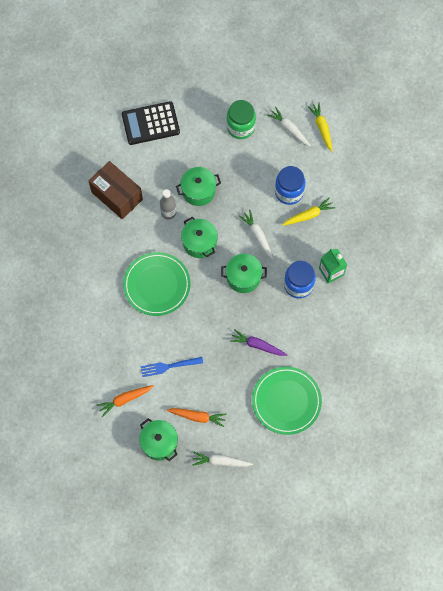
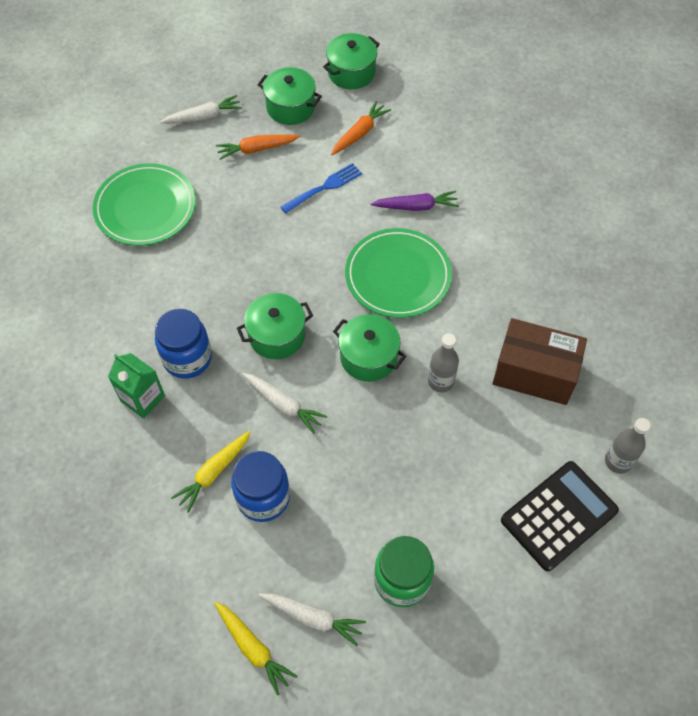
camera: 155 degrees right, 10 degrees down
(105, 135) = (618, 461): none -> grey bottle
(198, 191) = (413, 435): green pot -> green pot (351, 73)
(257, 345) = (214, 256): purple carrot -> purple carrot (416, 206)

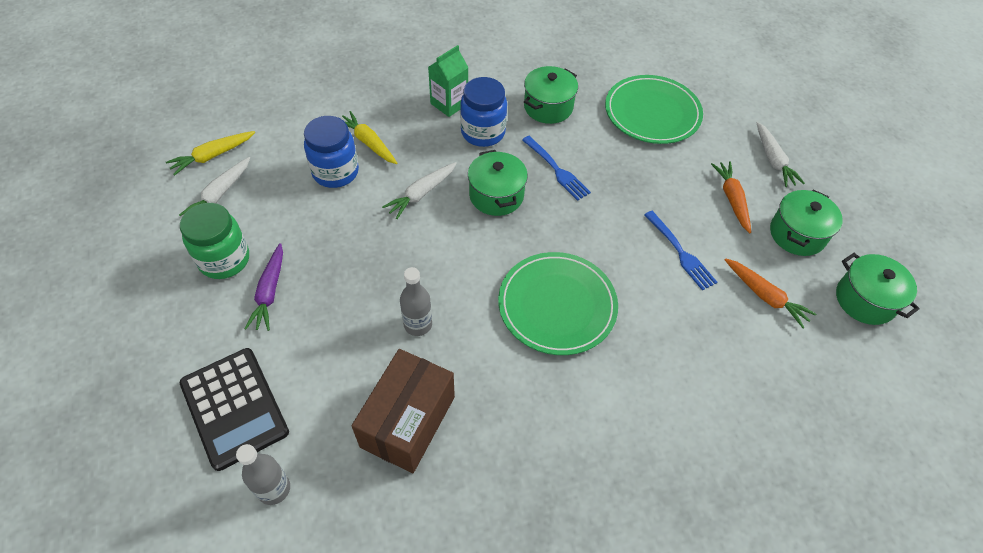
camera: 95 degrees right, 5 degrees down
(235, 287) = (556, 169): none -> blue fork
(368, 357) = (459, 265): green pot -> green pot (548, 107)
(416, 206) = (654, 338): purple carrot -> purple carrot (269, 292)

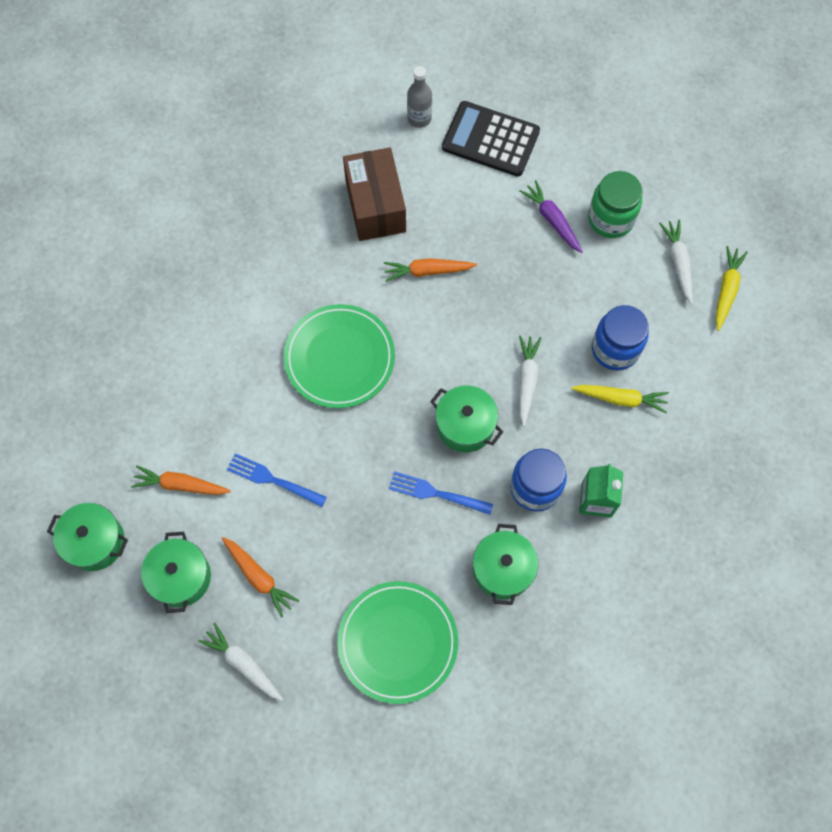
camera: 145 degrees right, 15 degrees up
(418, 324) = (427, 271): grey bottle -> orange carrot

